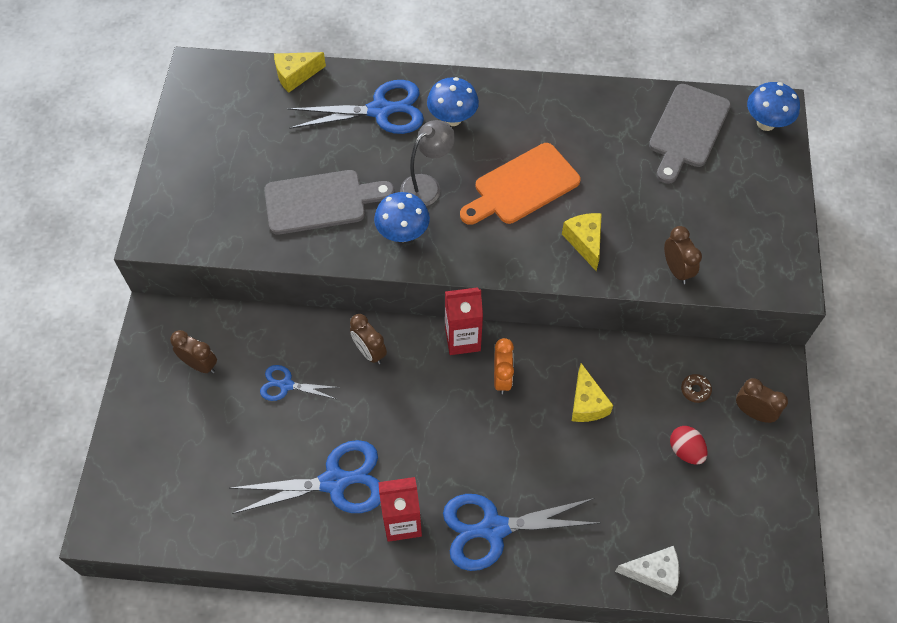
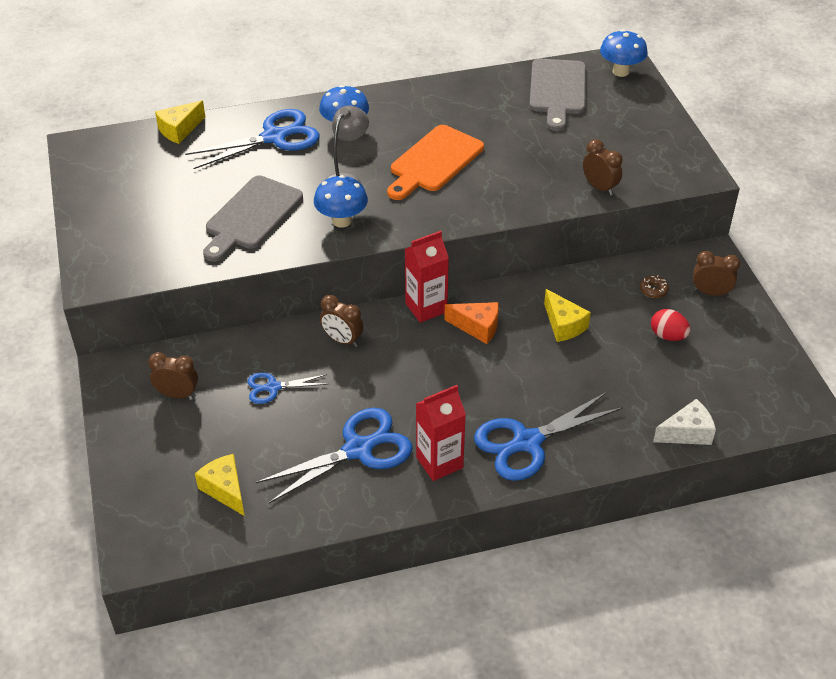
camera: 20 degrees left, 15 degrees down
(321, 202) = (251, 216): grey cutting board -> grey cutting board turned 150 degrees clockwise
(502, 378) = (477, 327): orange clock -> orange cheese
(584, 242) = (510, 187): yellow cheese -> yellow cheese (225, 489)

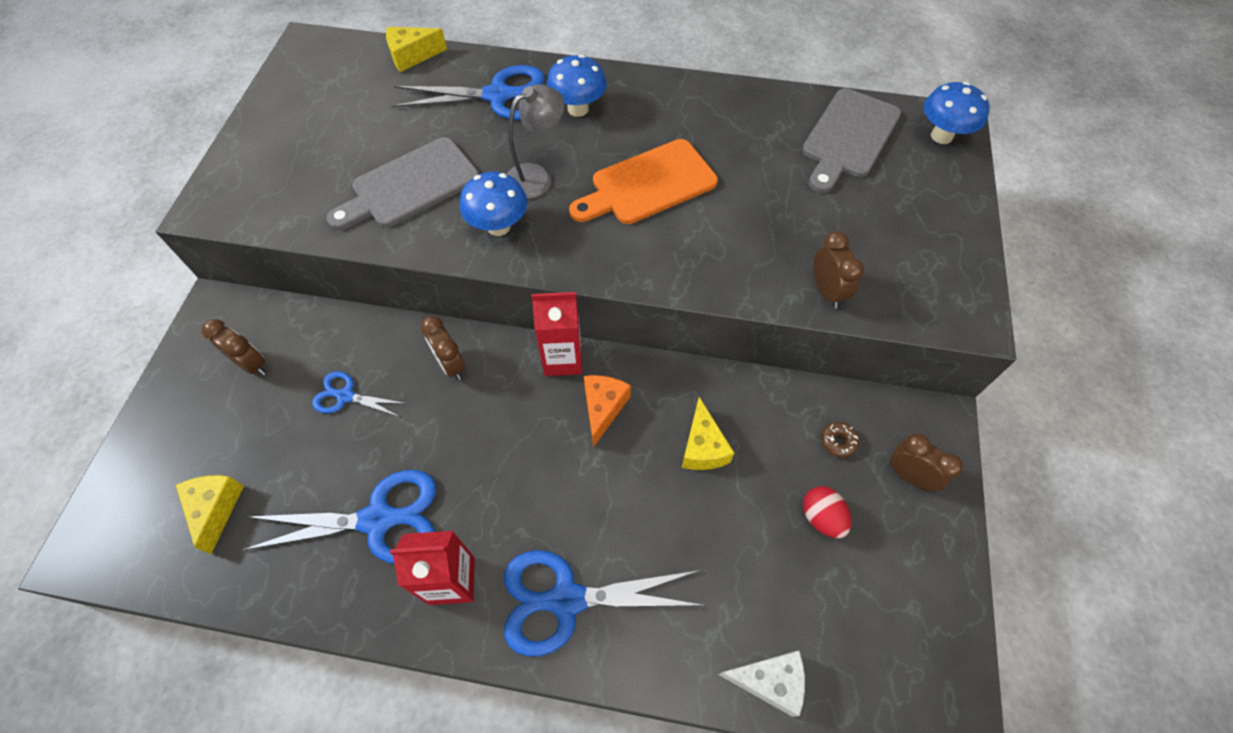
camera: 25 degrees right, 15 degrees up
(477, 327) = (603, 408): orange cheese -> orange cheese turned 120 degrees counterclockwise

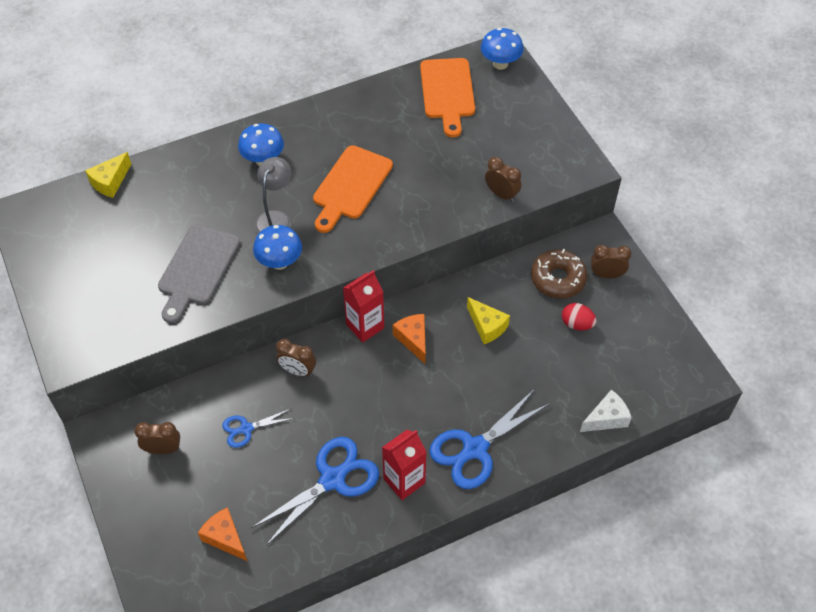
camera: 35 degrees left, 5 degrees down
(216, 509) = (225, 538): yellow cheese -> orange cheese
(499, 96) = (201, 178): blue scissors -> none
(838, 441) = (558, 279): brown donut -> brown donut, size x2.22
(848, 137) = (447, 92): grey cutting board -> orange cutting board

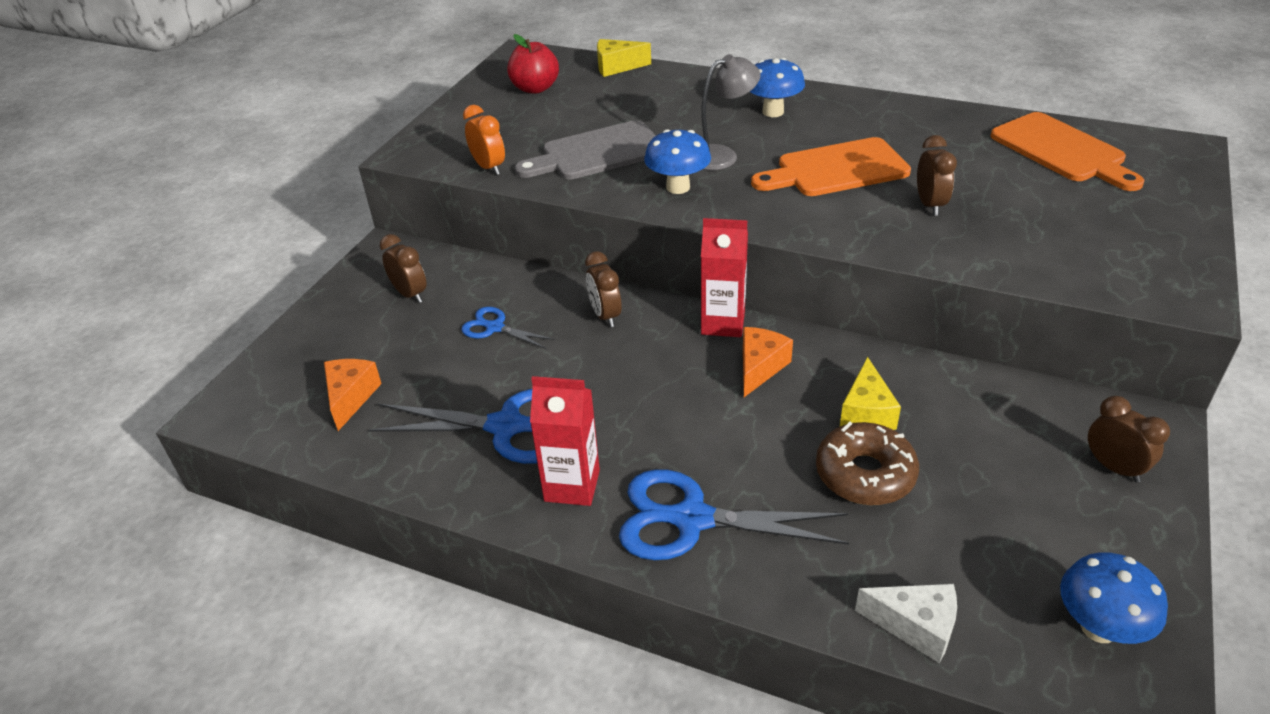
camera: 50 degrees right, 15 degrees down
(78, 240) = (535, 88): none -> red apple
(143, 330) = (489, 167): none -> orange clock
(447, 92) = (1061, 150): orange cutting board -> orange cutting board turned 75 degrees counterclockwise
(500, 64) = (1170, 157): blue mushroom -> blue mushroom (1098, 627)
(501, 194) = (1020, 263): brown clock -> brown clock (930, 205)
(558, 279) = (1028, 427): brown donut -> brown donut (865, 474)
(577, 324) = (999, 490): red egg -> none

